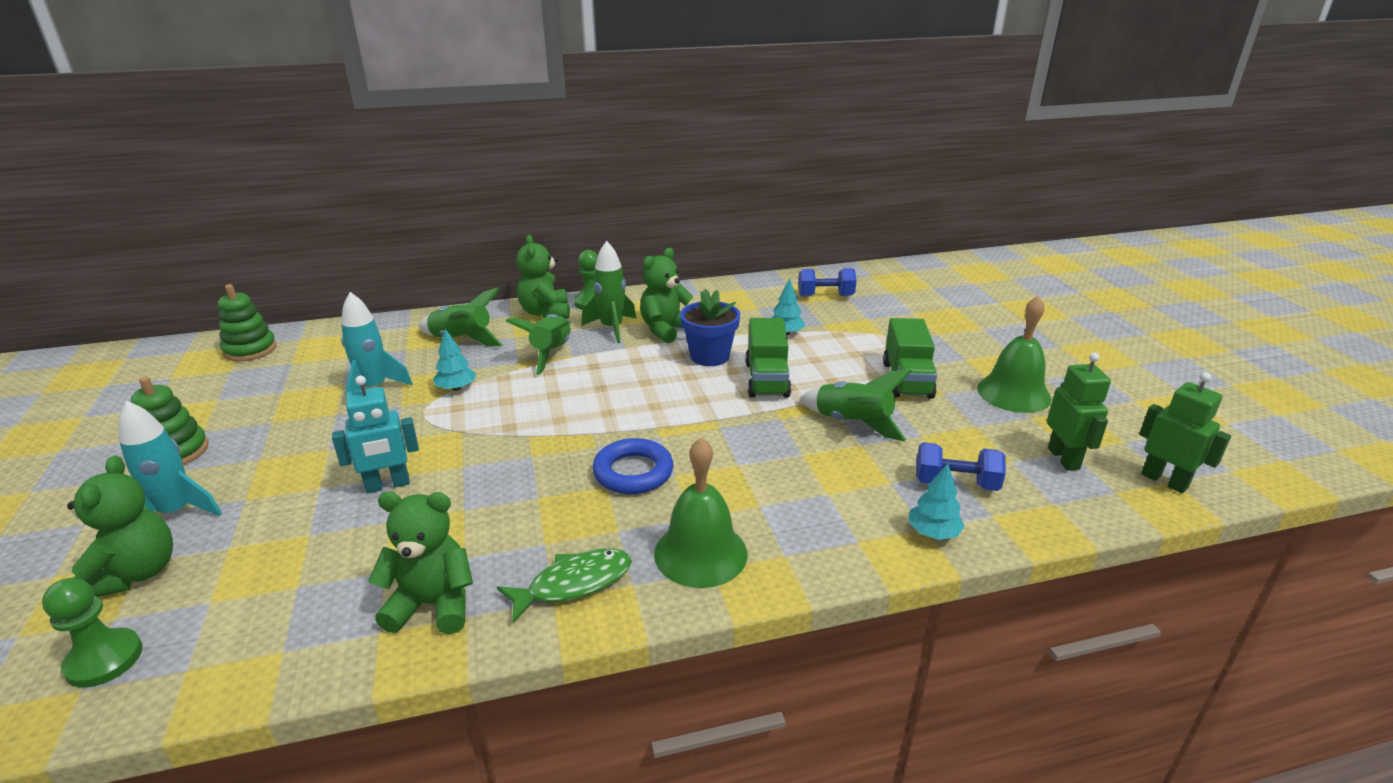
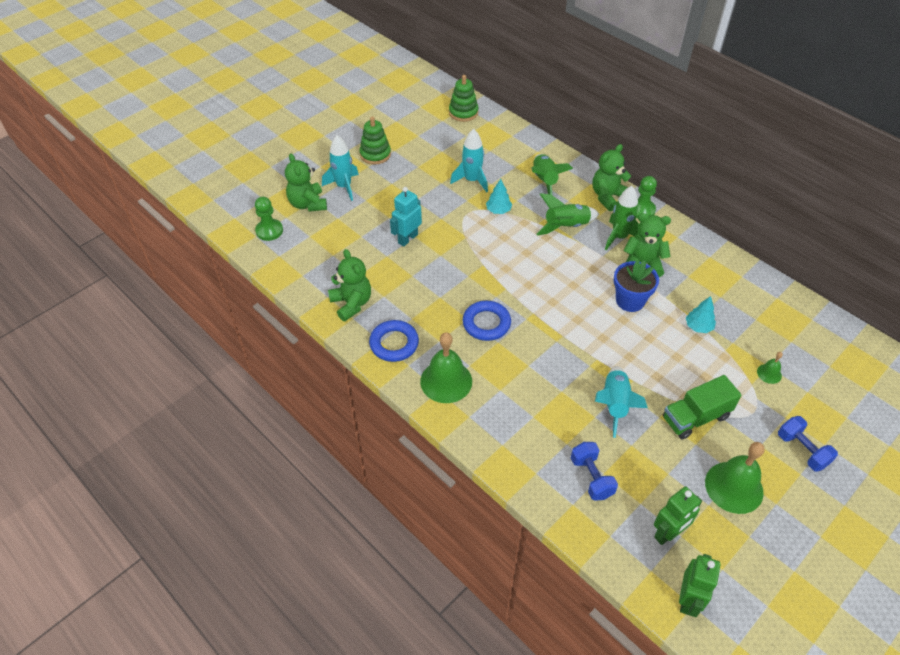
camera: 60 degrees right, 20 degrees up
(136, 574) = (308, 204): green teddy bear -> green teddy bear turned 105 degrees clockwise
(388, 485) = (407, 238): turquoise robot -> turquoise robot turned 90 degrees clockwise
(574, 584) = (394, 343): green fish -> blue ring
(766, 379) = (628, 341): green truck -> none
(825, 296) = (780, 327): blue dumbbell -> blue dumbbell (802, 450)
(852, 423) = (615, 404): green rocket -> turquoise rocket
(877, 321) = (769, 373): none -> green bell
(933, 533) = (534, 478): turquoise tree -> none

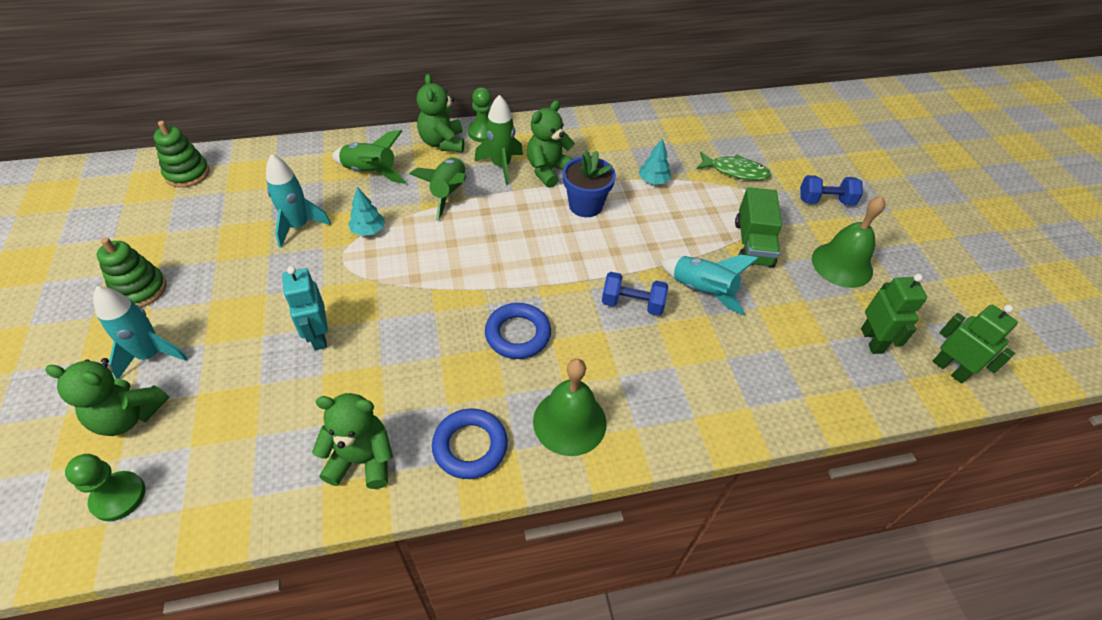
camera: 60 degrees left, 0 degrees up
(591, 477) = (779, 362): blue dumbbell -> blue dumbbell (632, 304)
(769, 373) = (735, 171): green bell -> green fish

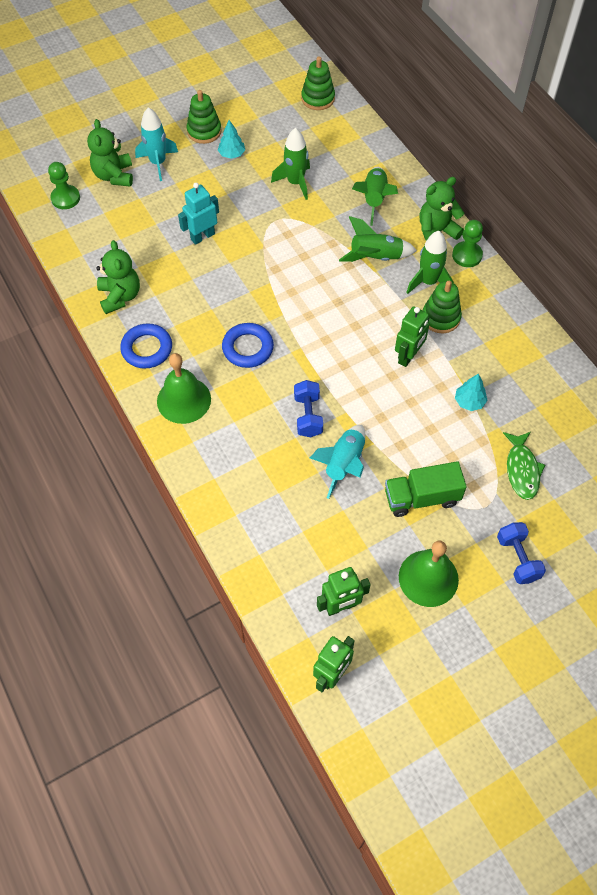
camera: 75 degrees right, 10 degrees up
(298, 226) = (295, 183): turquoise rocket -> green rocket
(368, 230) = (310, 224): turquoise tree -> turquoise tree (232, 154)
(549, 170) = (440, 318): green teddy bear -> green stacking toy
(585, 205) = (408, 356): blue flower pot -> green robot

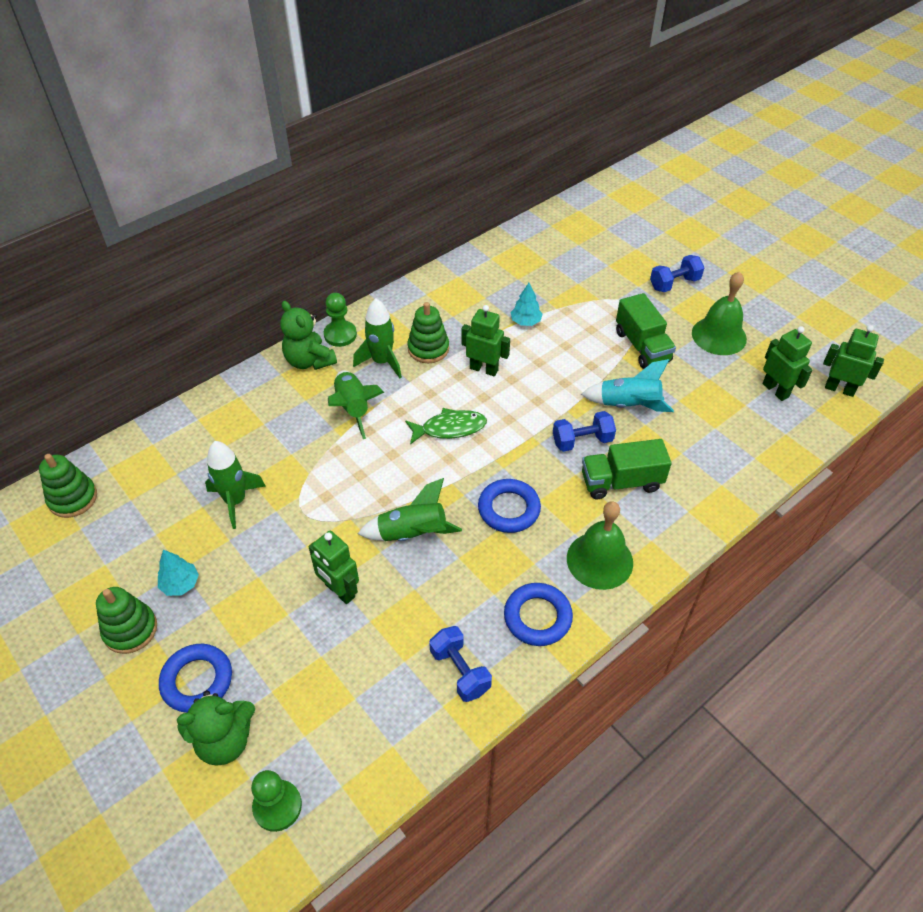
camera: 100 degrees left, 10 degrees down
(120, 296) = (460, 671): green teddy bear -> blue dumbbell
(158, 163) = (197, 680): turquoise rocket -> blue ring
(202, 236) = (339, 591): turquoise robot -> green robot
(256, 435) = (621, 482): none -> green truck
(374, 199) = (262, 419): green rocket -> green rocket (412, 533)
(522, 470) = (587, 285): green fish -> green fish (449, 428)

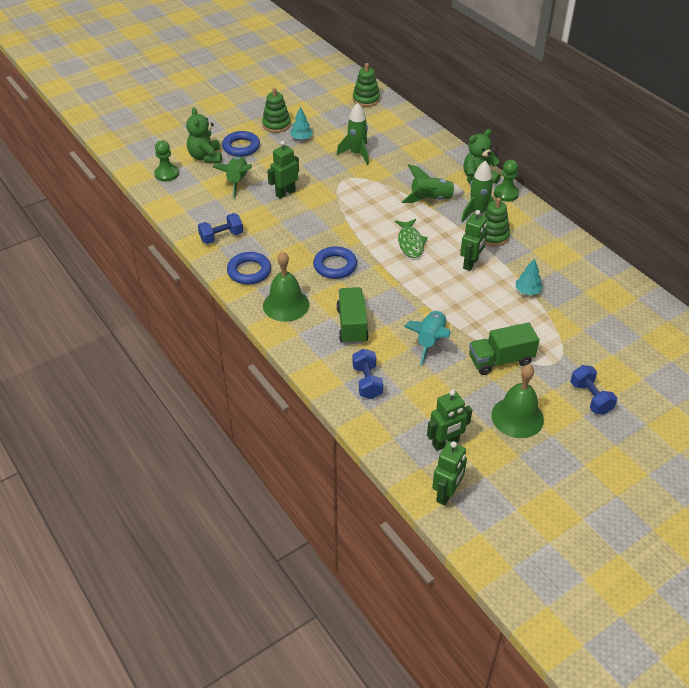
camera: 95 degrees right, 5 degrees down
(412, 533) = (321, 222): green rocket -> green rocket (237, 181)
(582, 441) = (394, 309): blue dumbbell -> blue dumbbell (367, 382)

